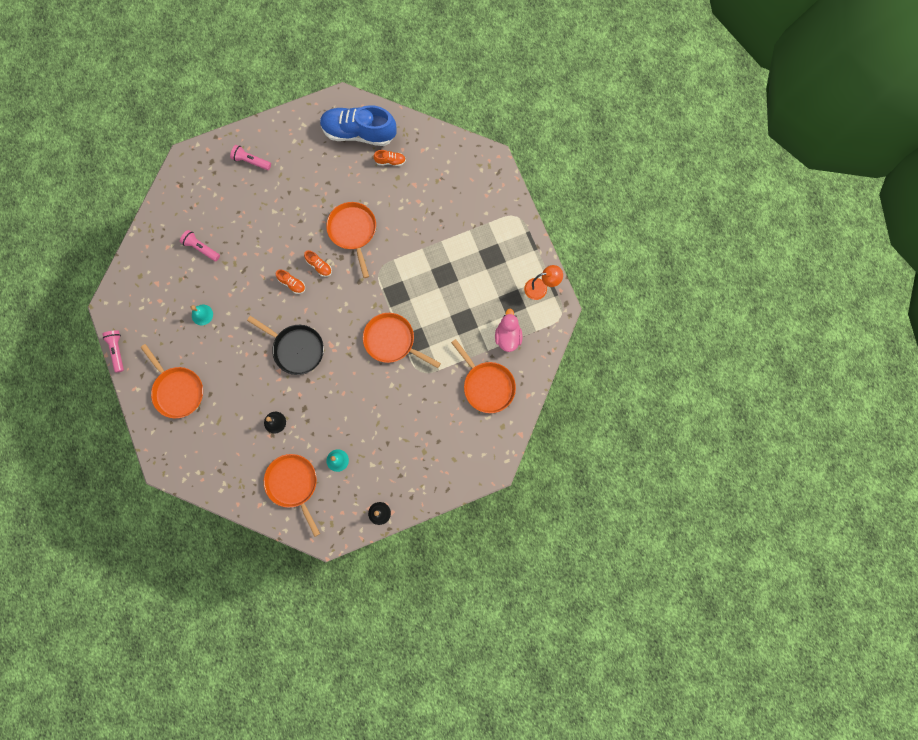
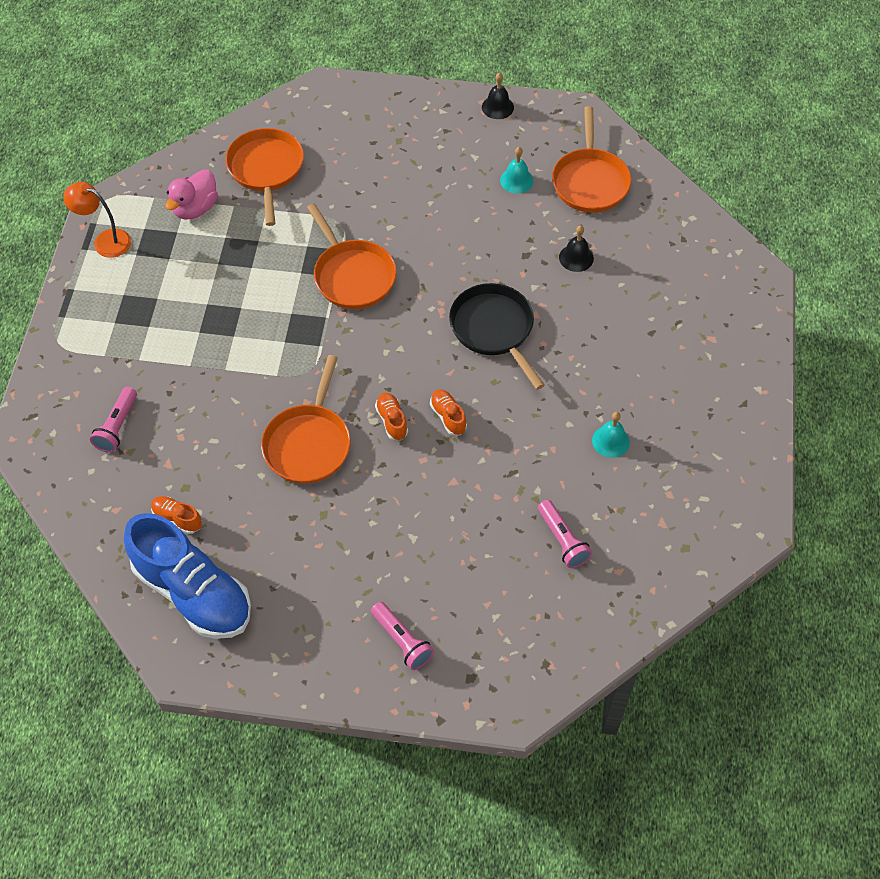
camera: 150 degrees left, 20 degrees down
(117, 351) = (768, 454): pink flashlight -> pink flashlight (117, 426)
(177, 390) = (698, 359): orange pan -> none

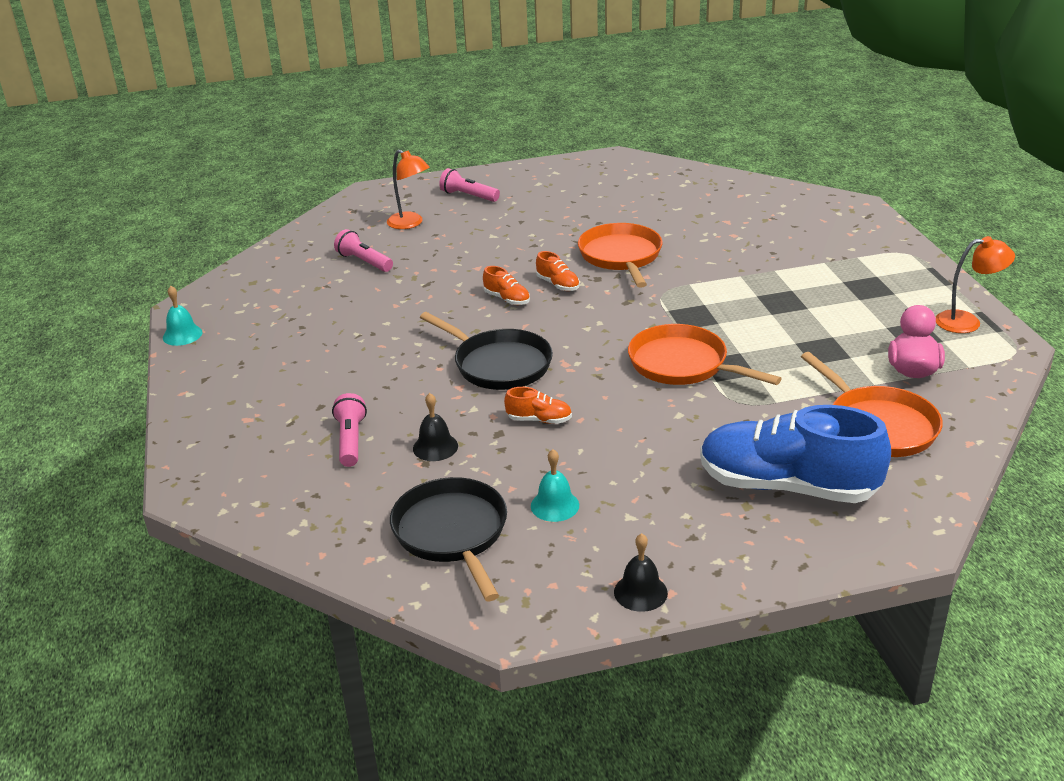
camera: 160 degrees right, 25 degrees down
(117, 426) = (792, 227): pink flashlight -> pink flashlight (350, 440)
(177, 518) = (688, 202): orange shoe -> orange shoe (539, 420)
(193, 592) = (640, 180): blue shoe -> blue shoe (787, 486)
(490, 602) = (410, 223): none -> orange lamp
(590, 181) = (452, 533): orange pan -> black pan
(610, 441) = (340, 322): turquoise bell -> turquoise bell (182, 335)

